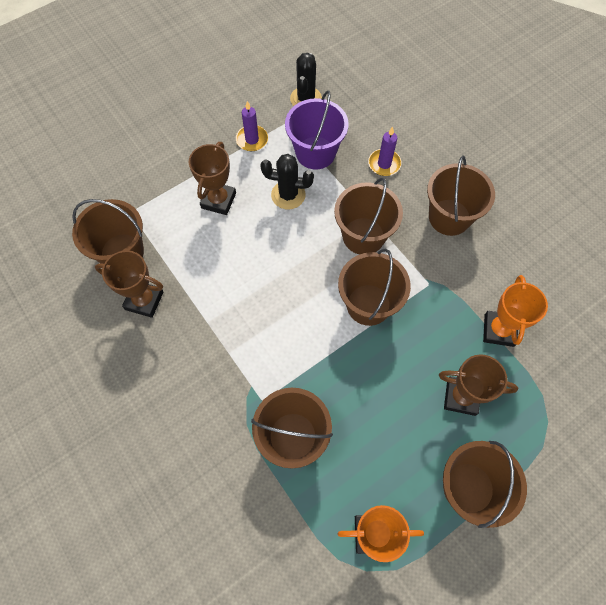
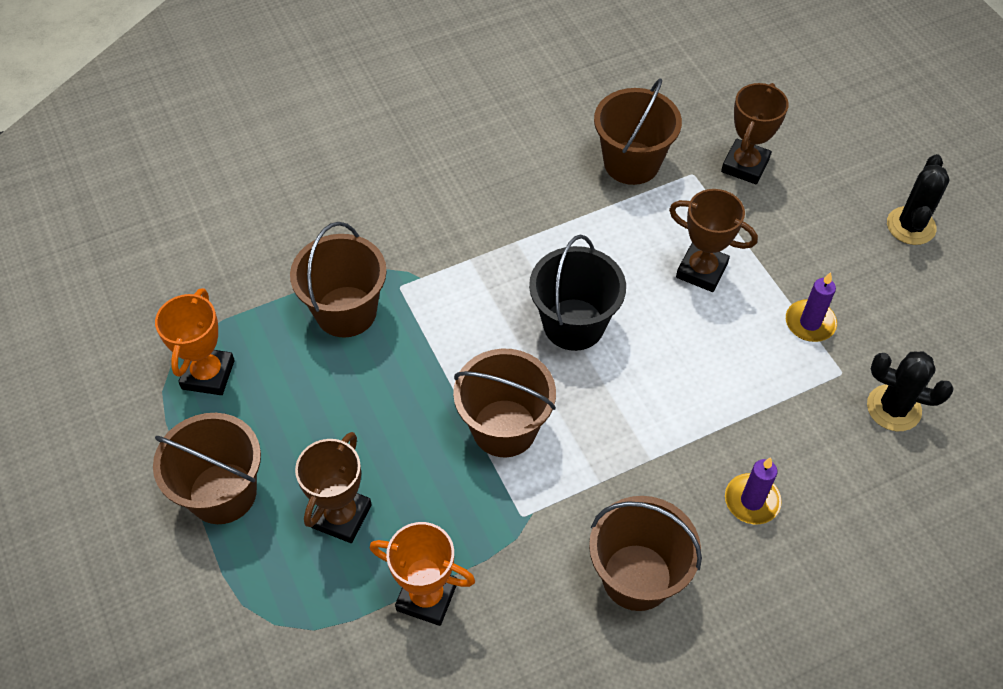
camera: 100 degrees right, 10 degrees down
(144, 300) = (559, 181): brown trophy -> brown trophy (745, 165)
(276, 273) = (574, 324): none -> black bucket
(288, 195) = (703, 356): black cactus -> black cactus (911, 226)
(315, 153) = (780, 404): purple bucket -> none
(363, 236) = (618, 443): brown bucket -> none

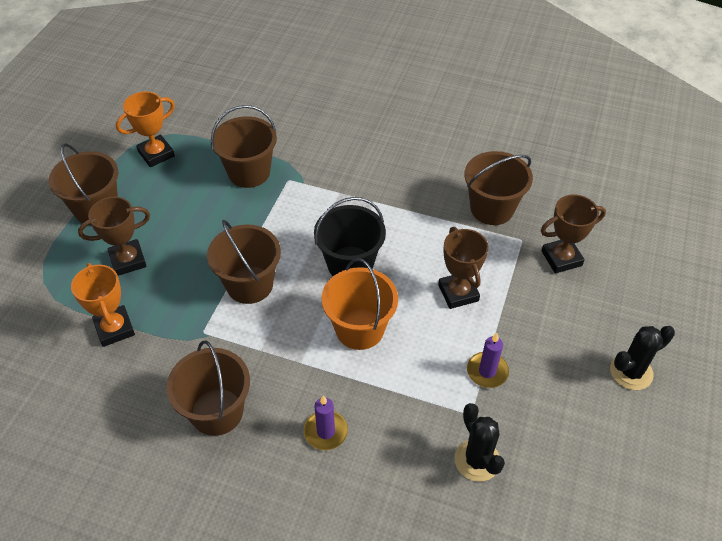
camera: 45 degrees right, 5 degrees down
(661, 380) = (359, 329): none -> orange bucket

